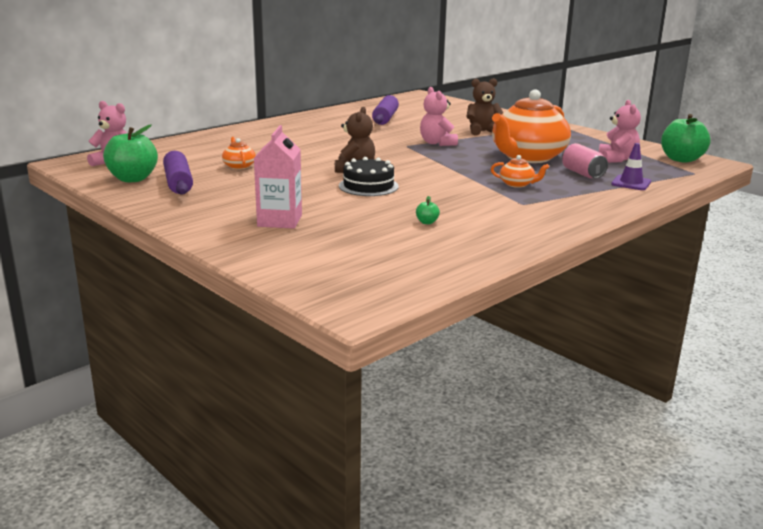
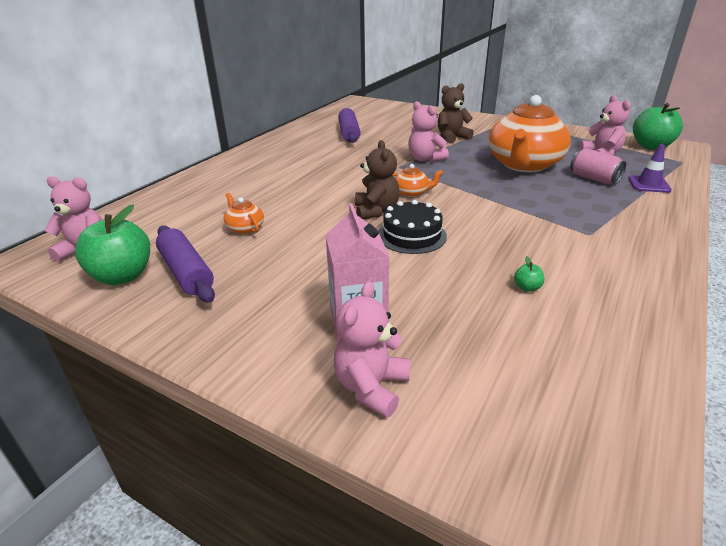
camera: 15 degrees left, 10 degrees up
(261, 246) = (371, 387): none -> pink teddy bear
(517, 184) = (554, 205): orange teapot -> orange teapot (412, 192)

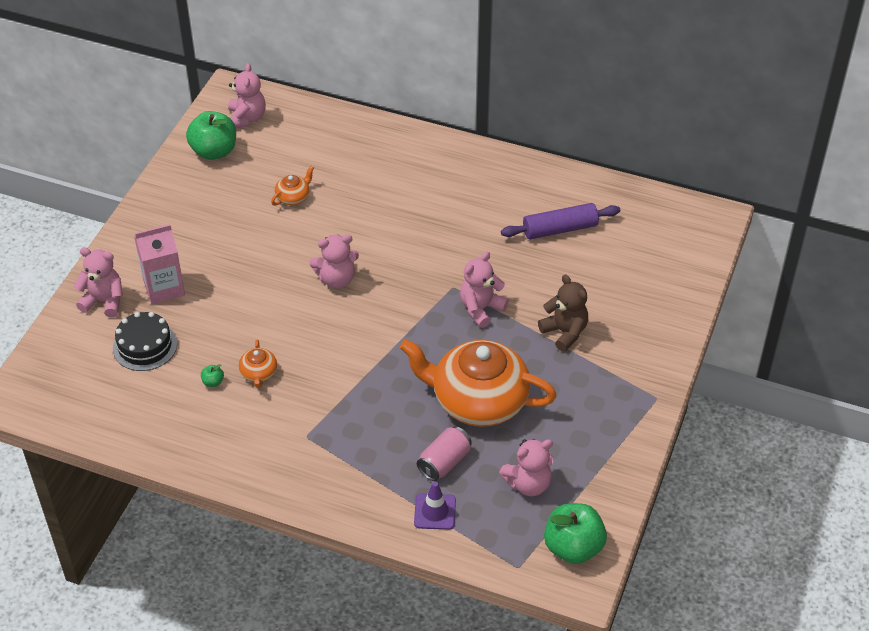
camera: 80 degrees right, 15 degrees up
(186, 272) = (221, 183): purple rolling pin -> none
(376, 211) = (336, 279): brown teddy bear -> pink teddy bear
(412, 192) = (382, 302): orange teapot -> orange teapot (258, 373)
(412, 235) = (290, 308): black cake -> black cake (145, 346)

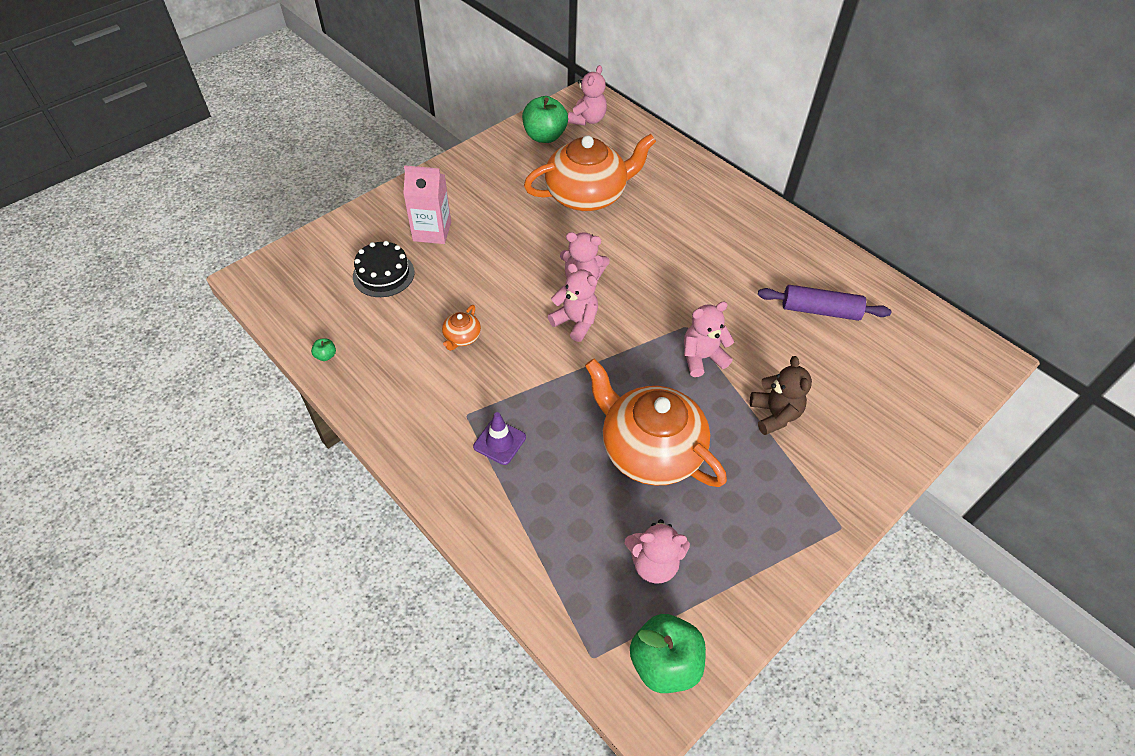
camera: 25 degrees right, 5 degrees up
(104, 301) = (377, 224): pink teddy bear -> pink teddy bear (575, 322)
(213, 382) = (418, 329): green apple -> green apple (326, 356)
(293, 197) = (587, 195): orange teapot -> orange teapot, size x2.46
(435, 512) = (541, 550): purple traffic cone -> purple traffic cone (499, 442)
(444, 462) = (580, 500): pink can -> none

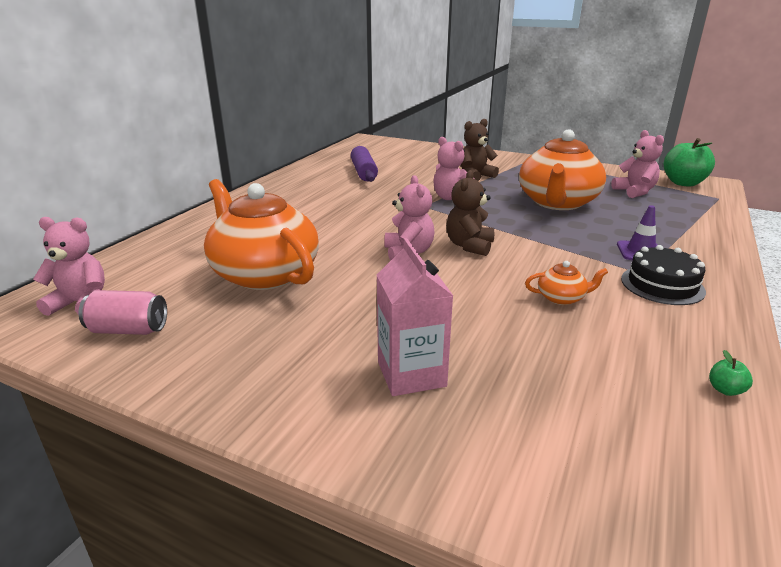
camera: 110 degrees left, 25 degrees down
(383, 274) = (538, 392): black cake -> black cake (662, 285)
(544, 136) = (128, 330): green apple -> pink can
(575, 322) = (469, 246): pink teddy bear -> brown teddy bear

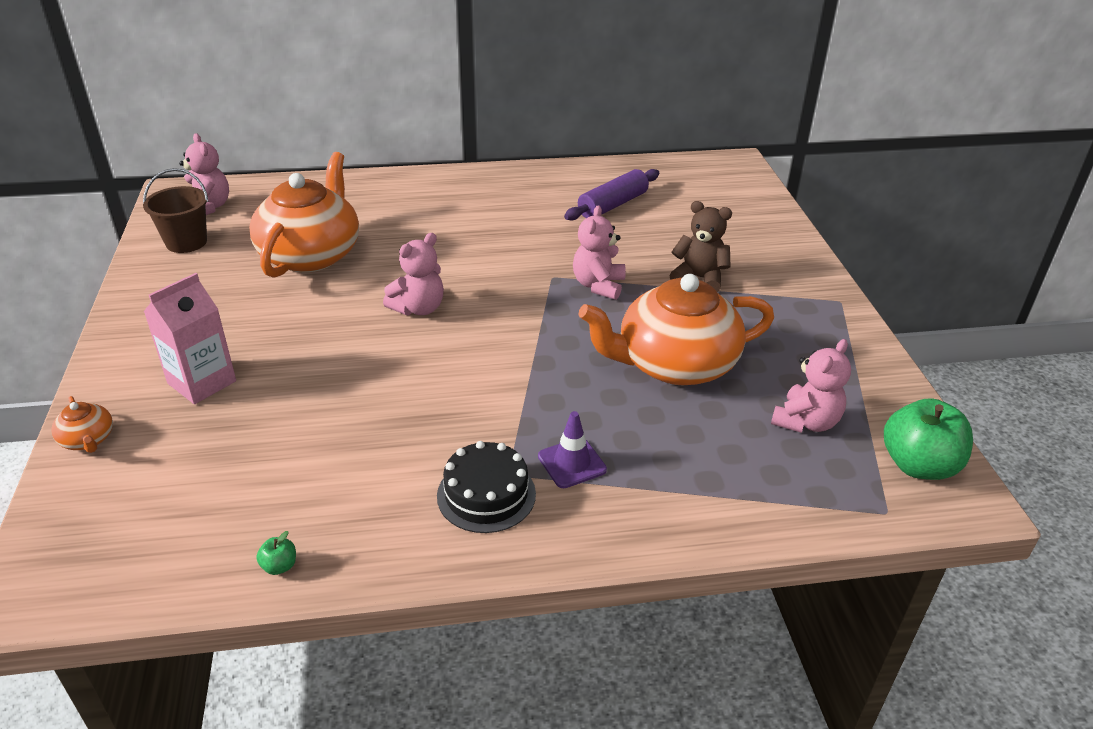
camera: 55 degrees right, 10 degrees up
(128, 330) = (186, 242): pink can -> brown bucket
(469, 246) = (470, 338): brown teddy bear -> none
(562, 298) = (394, 428): orange teapot -> orange teapot (88, 440)

